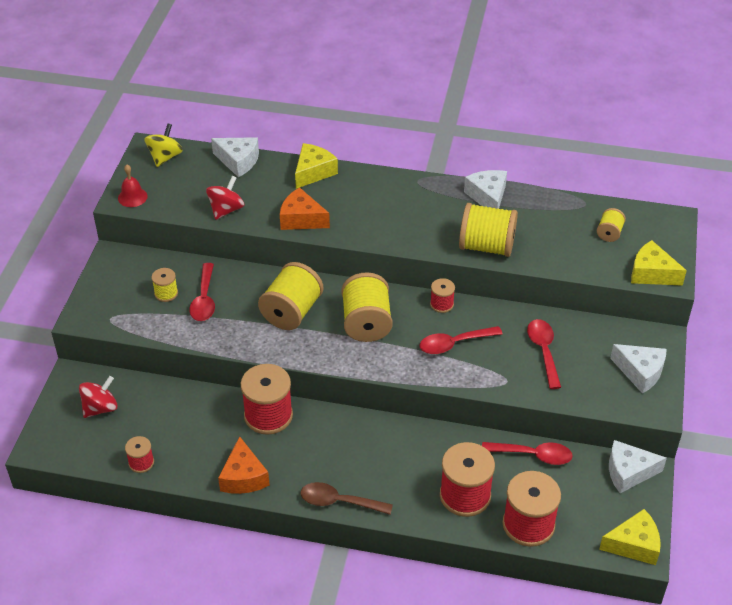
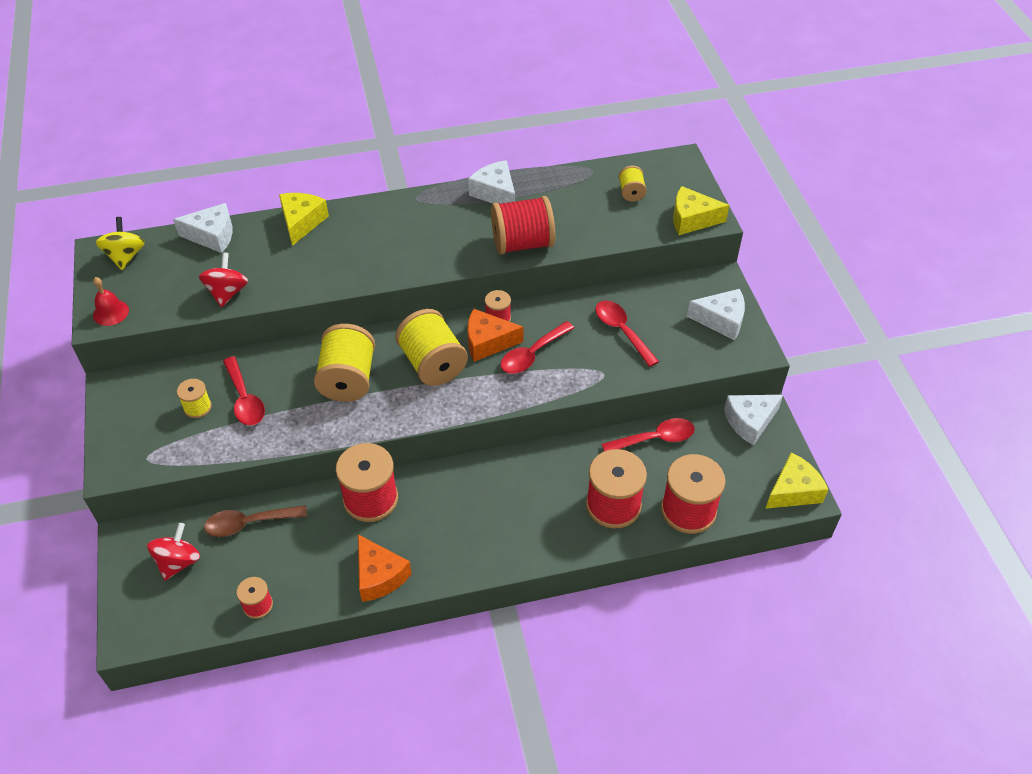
camera: 25 degrees left, 5 degrees up
(301, 219) = (316, 276): orange cheese -> orange cheese (488, 342)
(339, 502) = (493, 562): brown spoon -> brown spoon (249, 523)
(486, 246) = (522, 243): yellow spool -> red spool

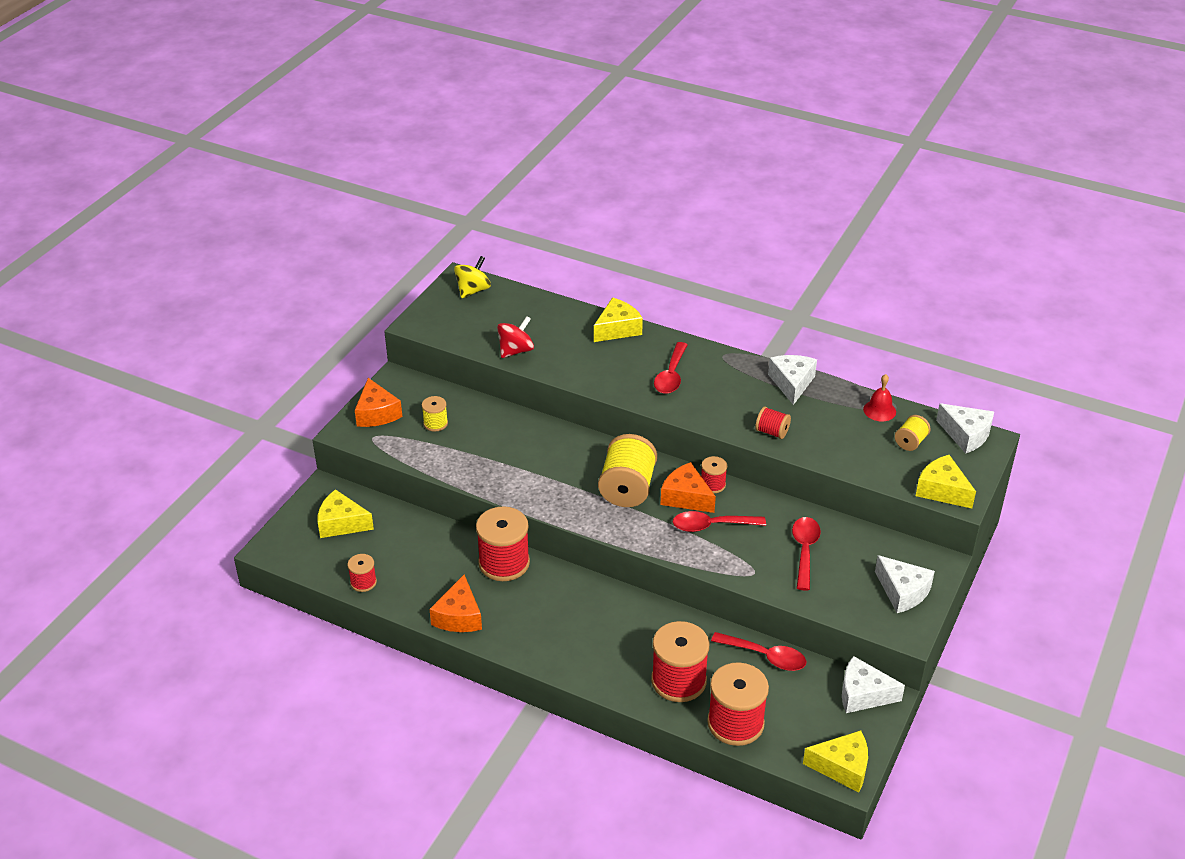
camera: 40 degrees right, 10 degrees down
(111, 312) = (427, 323): red bell -> red bell (879, 410)
(127, 432) = (377, 413): none -> orange cheese
(178, 562) = (341, 523): red spinning top -> yellow cheese
(212, 236) = (545, 306): white cheese -> white cheese (966, 435)
(245, 399) = (471, 436): red spoon -> red spoon (671, 375)
(249, 523) = (408, 527): brown spoon -> none
(348, 379) = (555, 464): yellow spool -> none
(522, 243) = (772, 432): red spool -> red spool, size x0.51

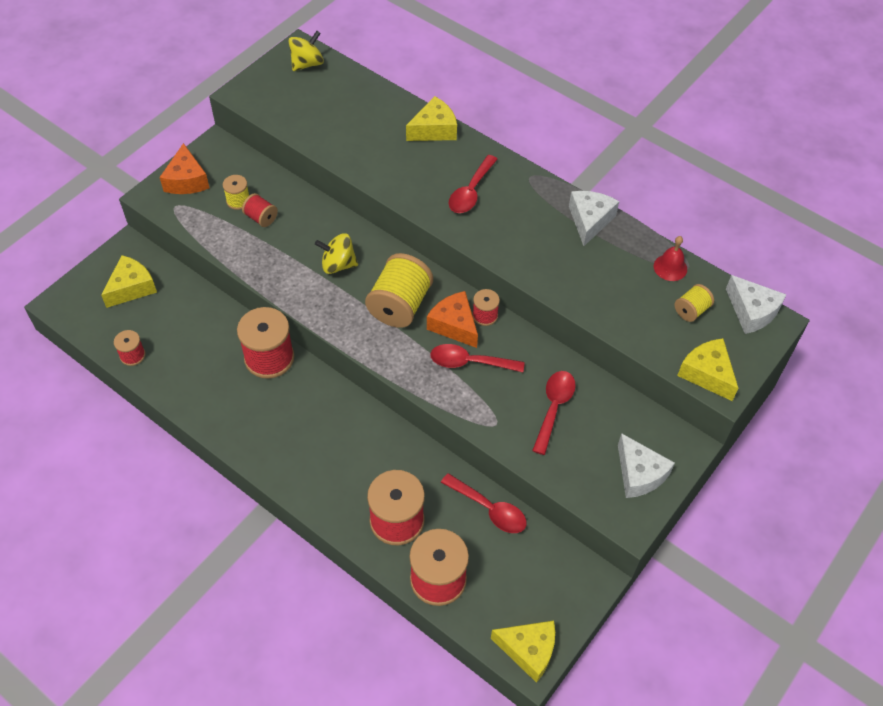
camera: 10 degrees right, 15 degrees up
(341, 523) = (131, 287): yellow cheese -> yellow cheese turned 105 degrees clockwise
(459, 616) = (209, 409): orange cheese -> none
(516, 350) = (327, 138): red spinning top -> none
(554, 463) = (338, 265): none -> yellow spinning top
(772, 432) = (552, 274): red spool -> red spool (261, 218)
(863, 694) = (573, 571): white cheese -> none

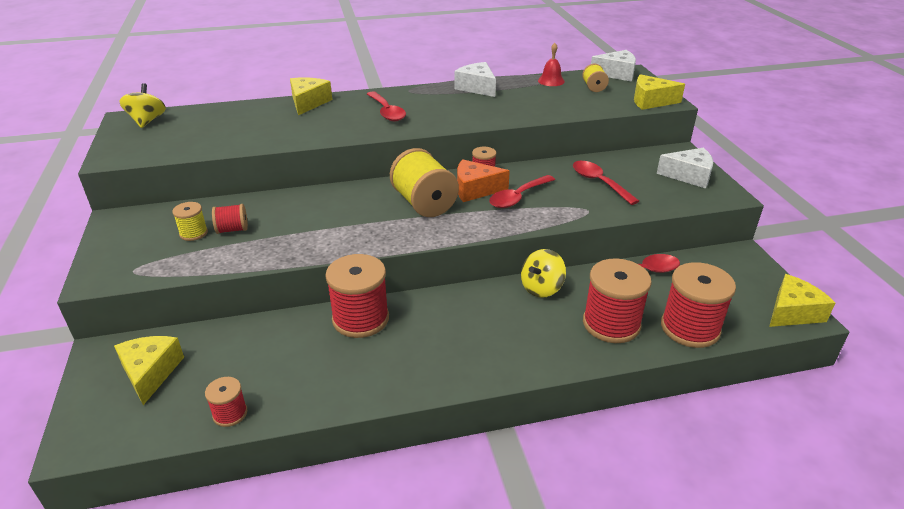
camera: 50 degrees left, 20 degrees down
(186, 180) = (119, 251): orange cheese -> none
(338, 265) = (342, 214): yellow spinning top -> yellow spinning top (541, 288)

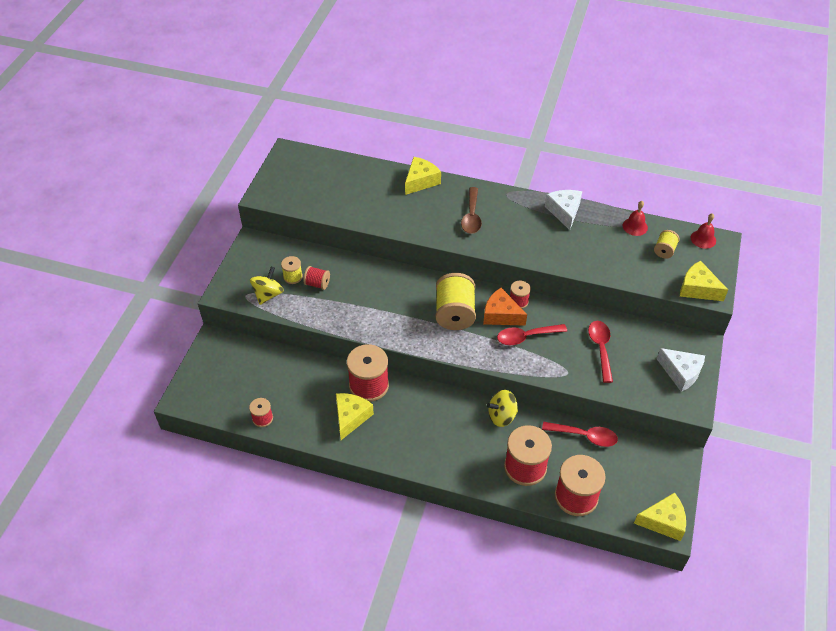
camera: 30 degrees right, 15 degrees up
(147, 121) = (300, 161): yellow spinning top -> yellow spinning top (268, 294)
(150, 373) = (233, 369): yellow cheese -> yellow cheese (351, 417)
(387, 112) = (471, 216): red spoon -> brown spoon
(616, 74) = (703, 239): white cheese -> red bell

